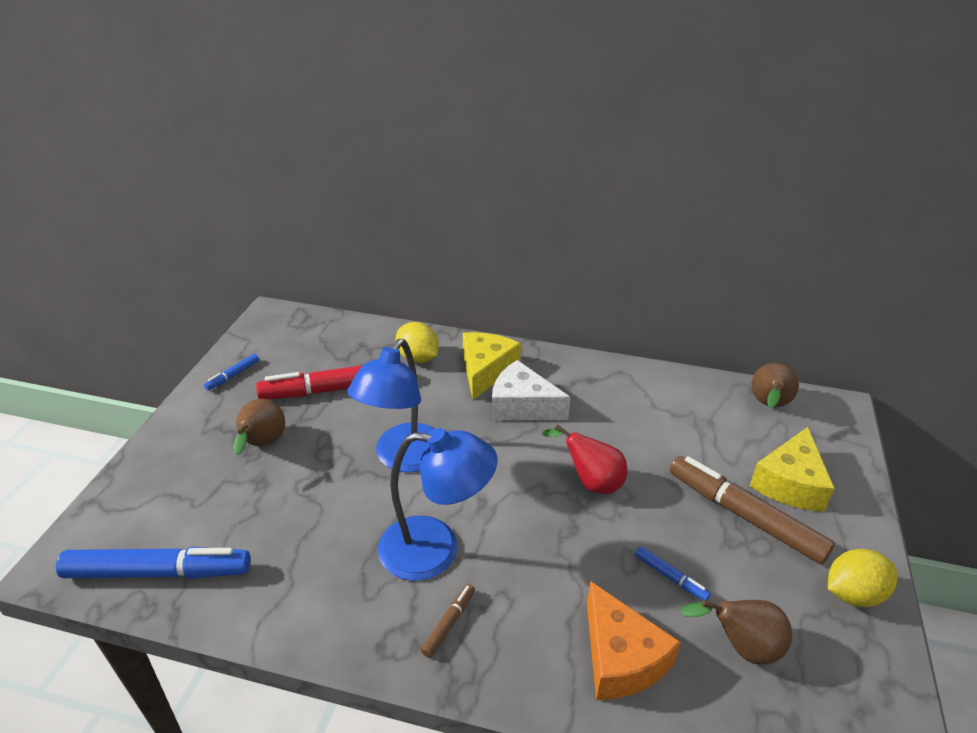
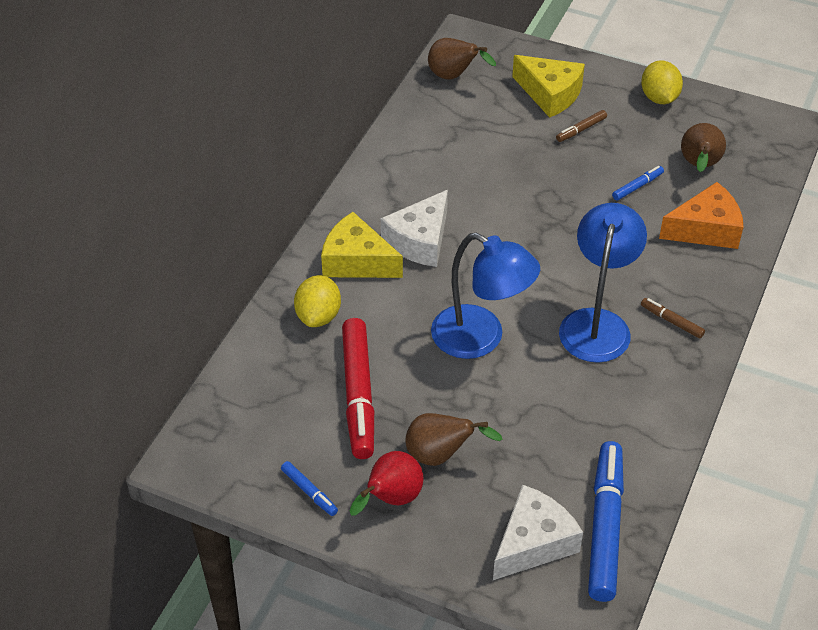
camera: 80 degrees left, 10 degrees up
(152, 516) = (533, 543): none -> white cheese
(418, 358) = (318, 316): yellow lemon -> yellow lemon turned 45 degrees counterclockwise
(591, 482) = (531, 211): red pear -> red pear (391, 499)
(744, 515) = (581, 130): brown marker -> brown marker, size x0.45

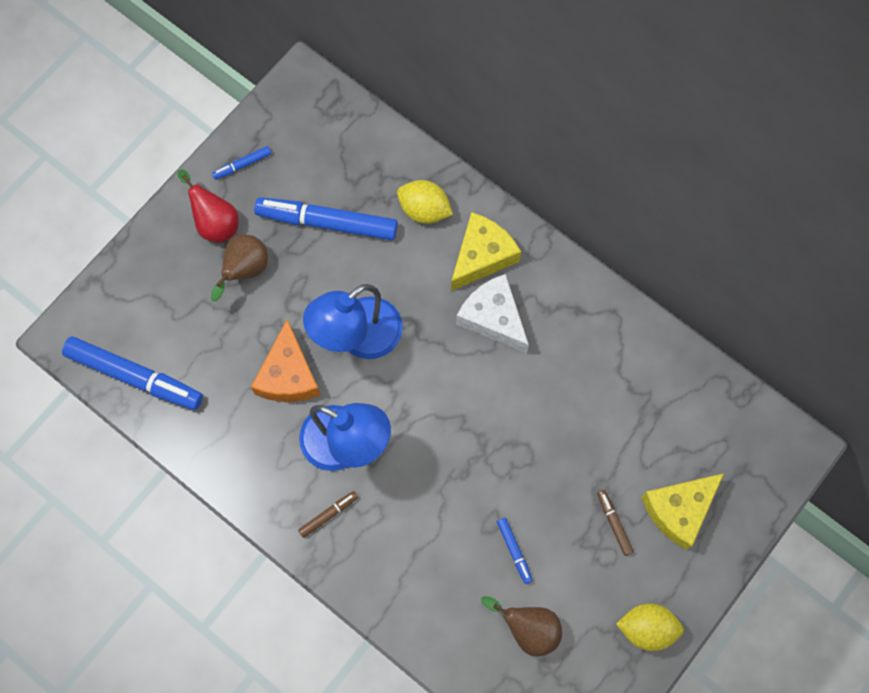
camera: 105 degrees right, 25 degrees up
(358, 395) = (327, 222): red marker -> blue marker
(454, 77) = (729, 416): brown pear -> none
(533, 543) = (139, 317): white cheese -> none
(705, 229) = (436, 596): orange cheese -> orange cheese (288, 375)

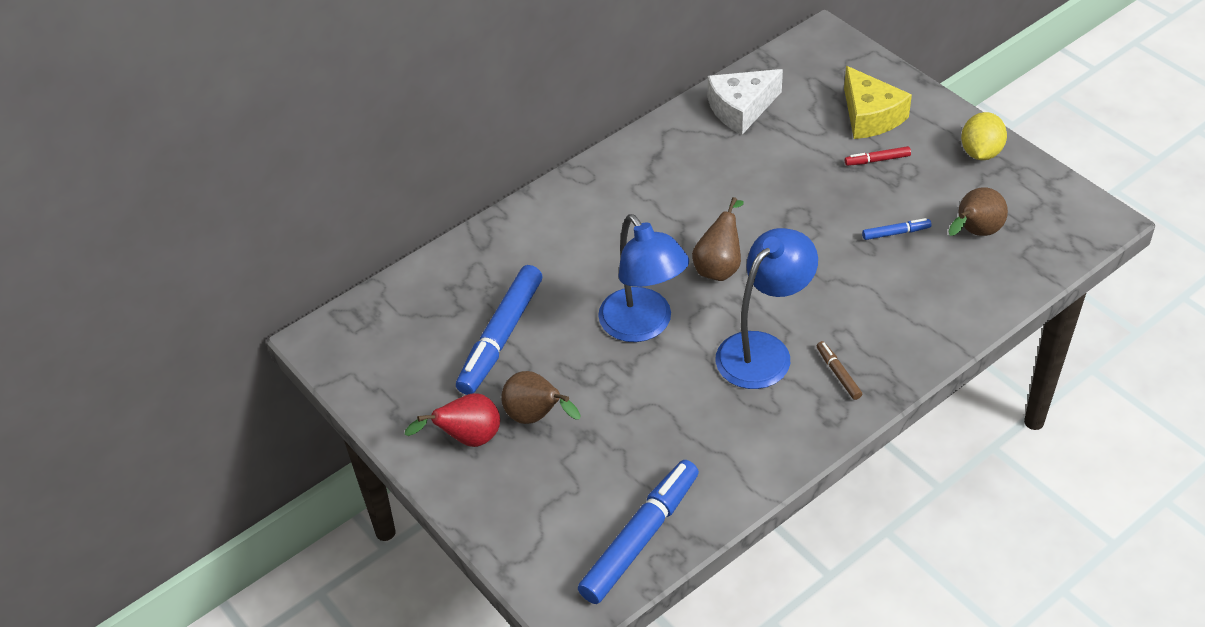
camera: 75 degrees left, 25 degrees down
(242, 165) = (403, 406): blue marker -> none
(288, 375) = (672, 391): orange cheese -> none
(424, 210) = (513, 255): yellow lemon -> none
(441, 392) = (719, 266): none -> brown pear
(482, 256) = (579, 217): yellow cheese -> none
(493, 318) = (648, 217): white cheese -> white cheese (741, 109)
(614, 523) = (877, 160): brown marker -> red marker

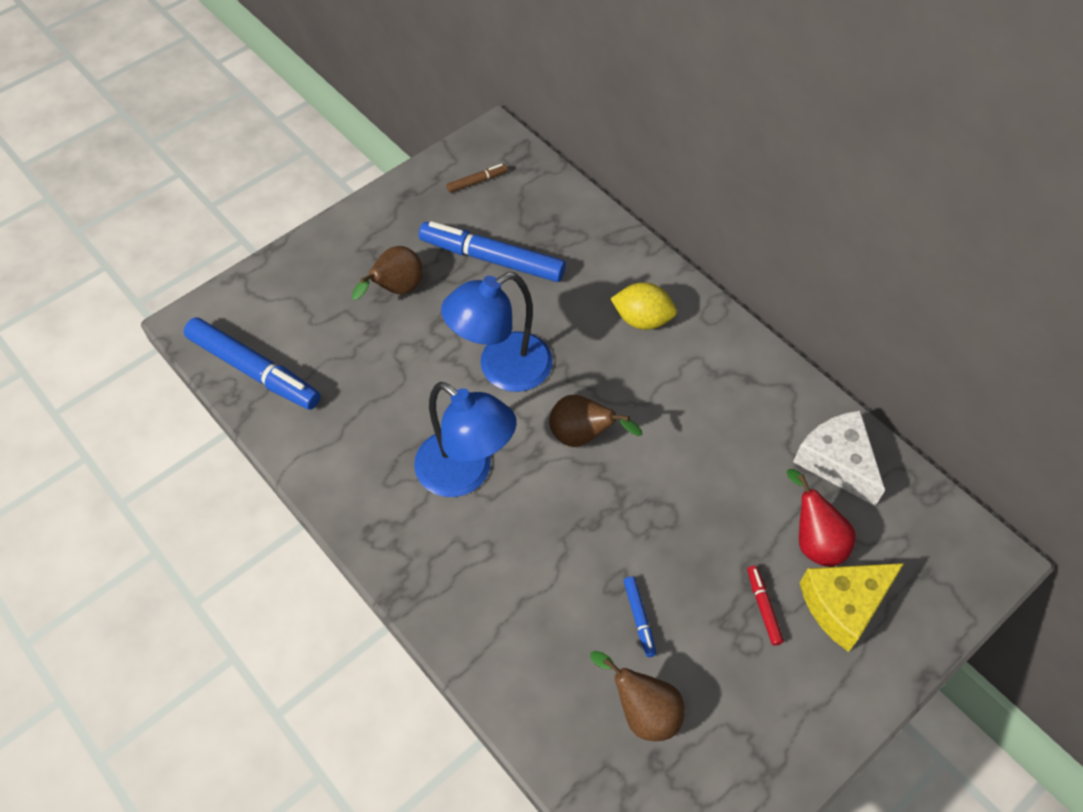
camera: 85 degrees right, 10 degrees up
(467, 439) = (377, 243): red pear -> red pear (814, 540)
(838, 374) = (430, 543): brown marker -> brown marker (477, 181)
(981, 152) = (790, 737): yellow lemon -> yellow lemon (642, 319)

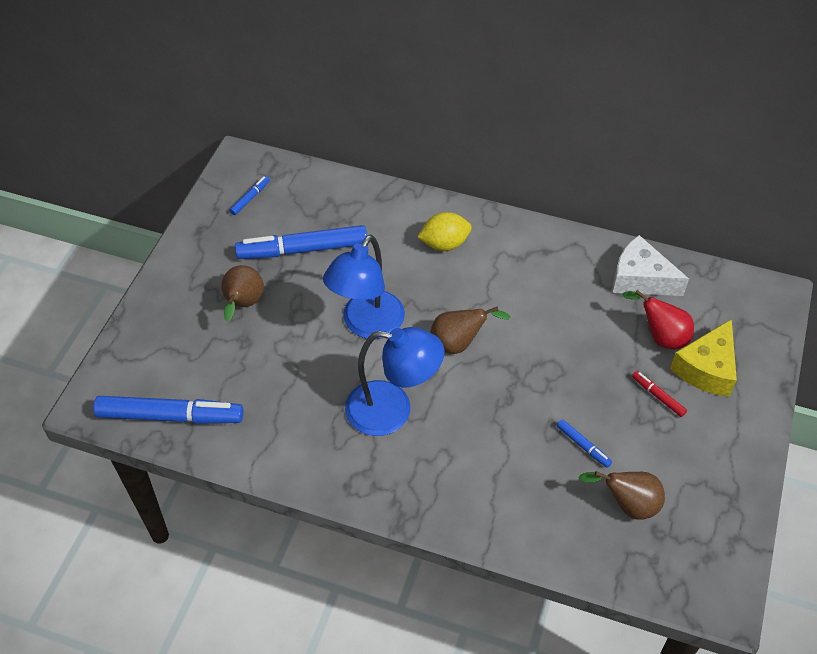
camera: 30 degrees left, 5 degrees down
(477, 181) = (250, 198): brown marker -> blue marker

